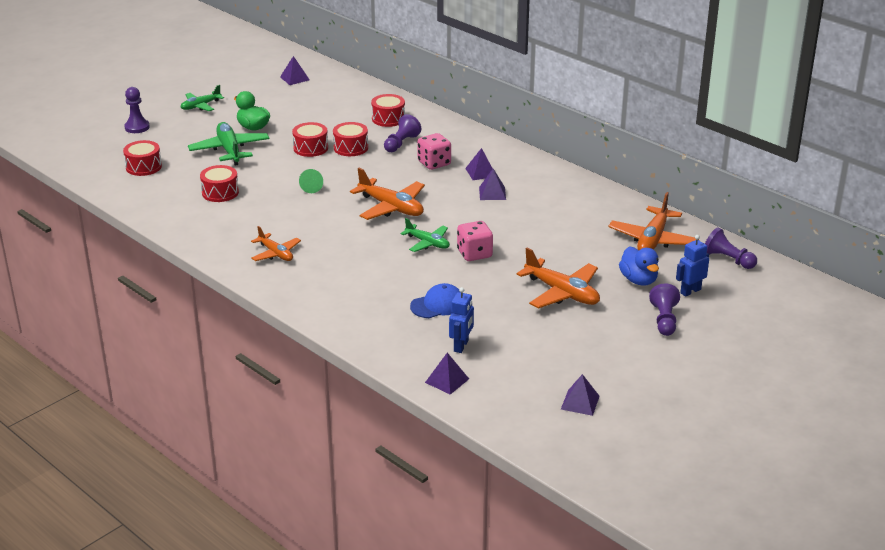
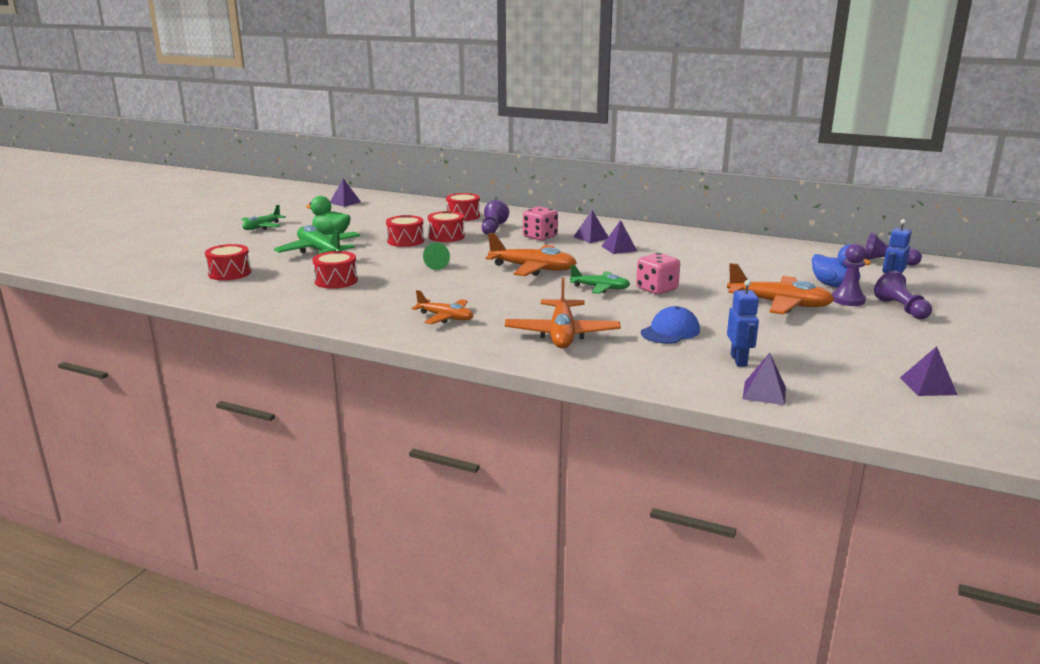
camera: 20 degrees left, 10 degrees down
(137, 127) = (200, 247): purple pawn -> purple pawn (847, 300)
(653, 240) = (804, 259): orange plane -> orange plane (562, 334)

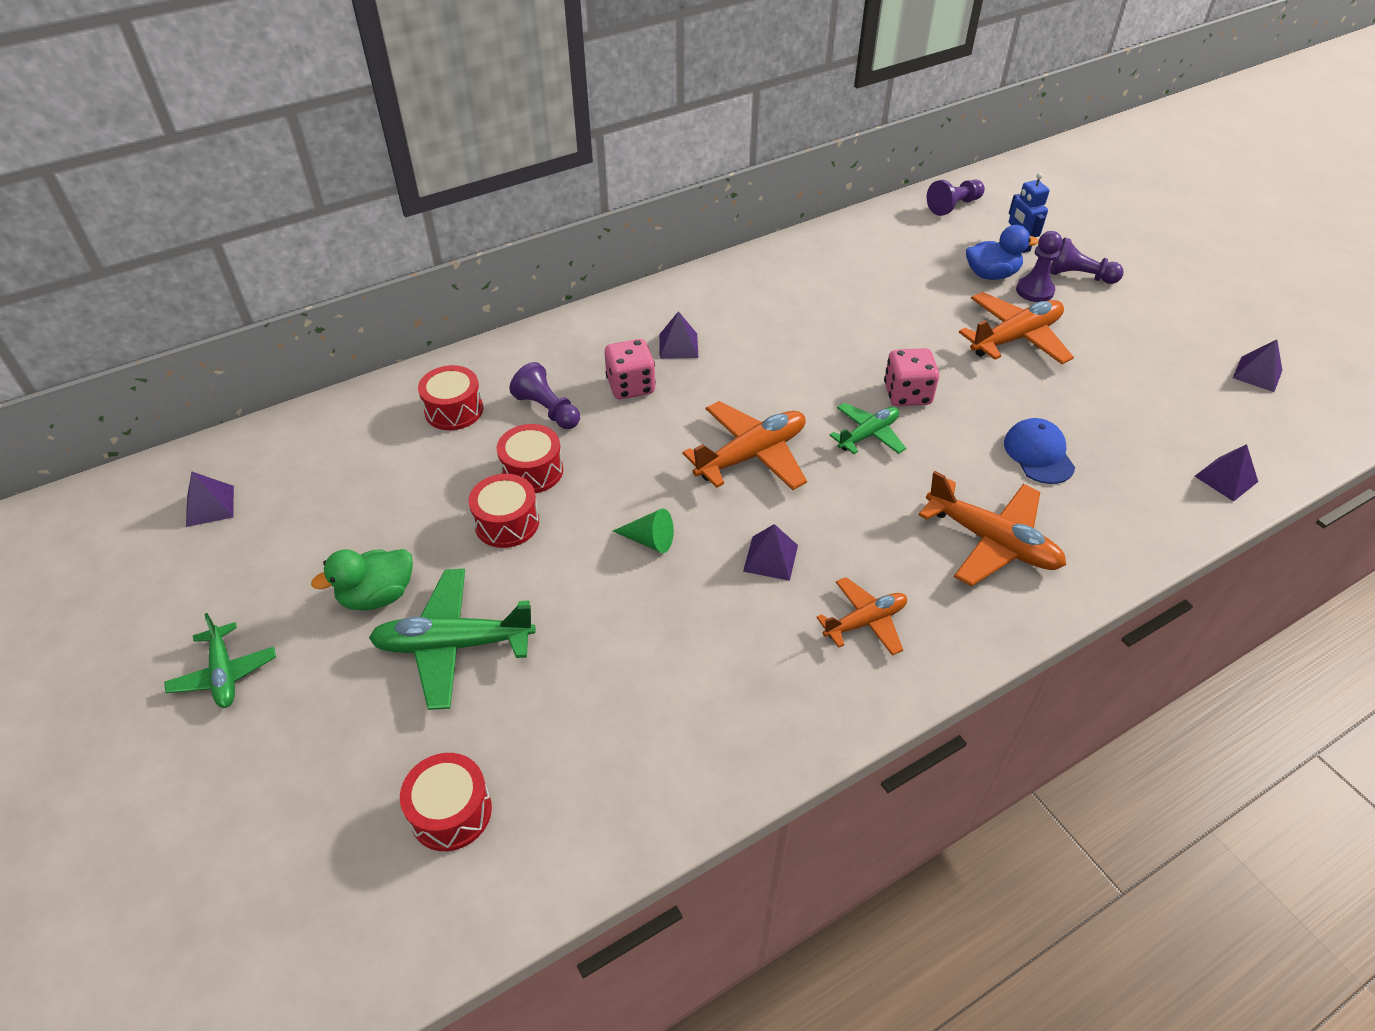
camera: 55 degrees left, 25 degrees up
(336, 281) = (619, 680): red drum -> none
(619, 248) = (743, 346): purple pyramid -> purple pyramid (770, 558)
(739, 360) = (1142, 450): blue robot -> none

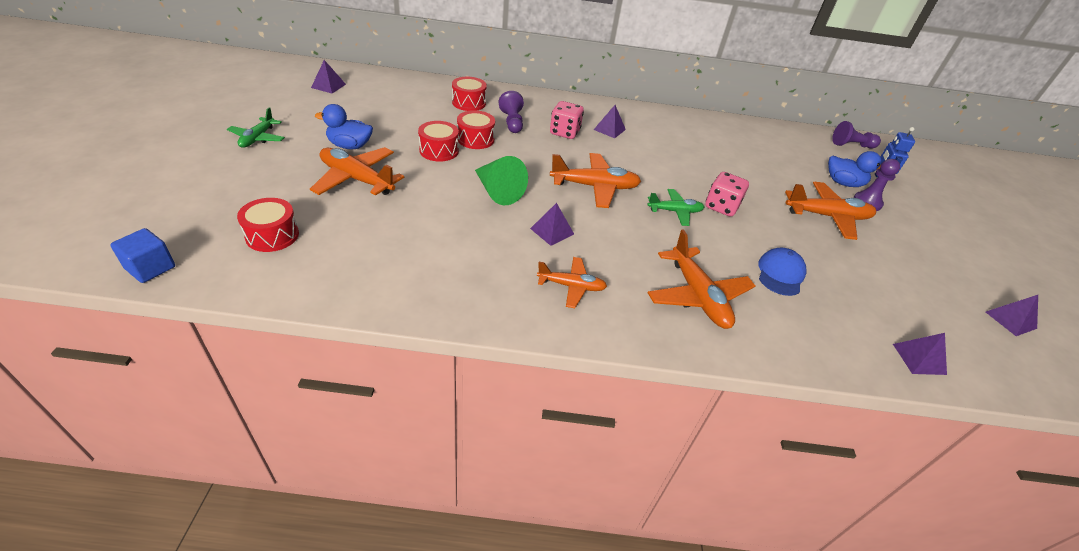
camera: 30 degrees right, 5 degrees down
(352, 982) = (150, 268): none -> blue cube
(377, 596) = (350, 146): green duck -> blue duck
(453, 645) = (356, 179): green plane -> orange plane
(649, 540) = (497, 191): green cone -> green cone, size x1.69
(1079, 276) = (910, 210): purple pawn -> none

